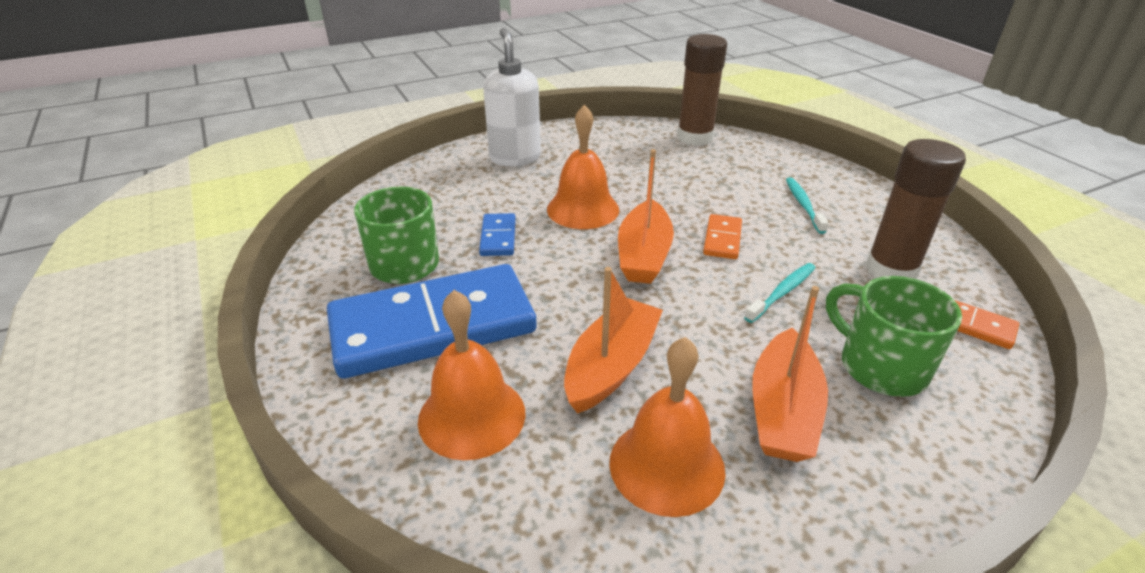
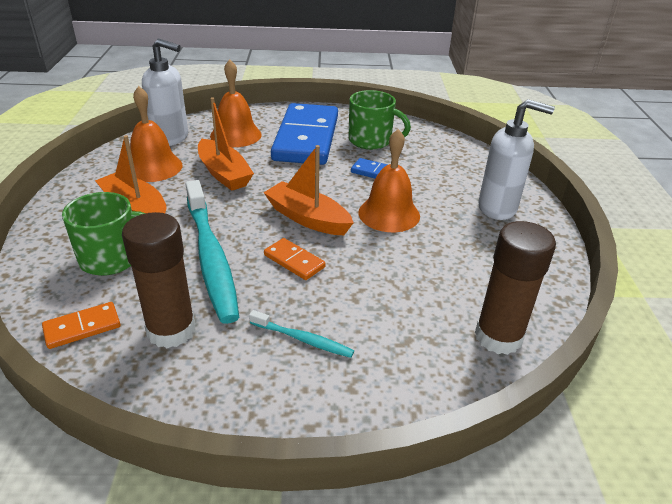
camera: 115 degrees right, 0 degrees up
(546, 510) = (171, 138): none -> white soap dispenser
(782, 292) = (211, 257): turquoise toothbrush -> turquoise toothbrush, size x2.17

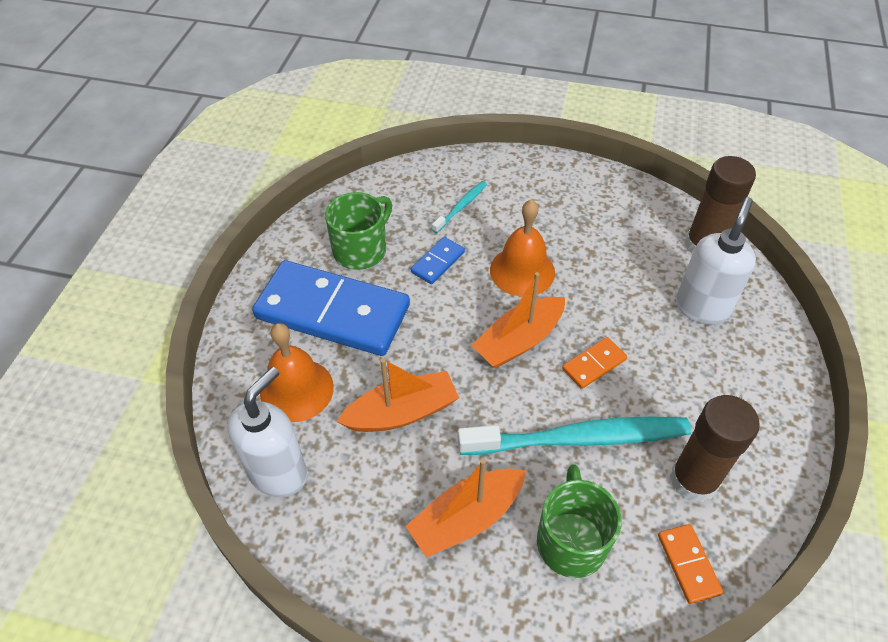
camera: 75 degrees left, 15 degrees up
(153, 167) = (362, 497): orange bell -> none
(303, 339) = (706, 375): turquoise toothbrush -> turquoise toothbrush (461, 207)
(498, 208) = (526, 188): white soap dispenser -> white soap dispenser (702, 307)

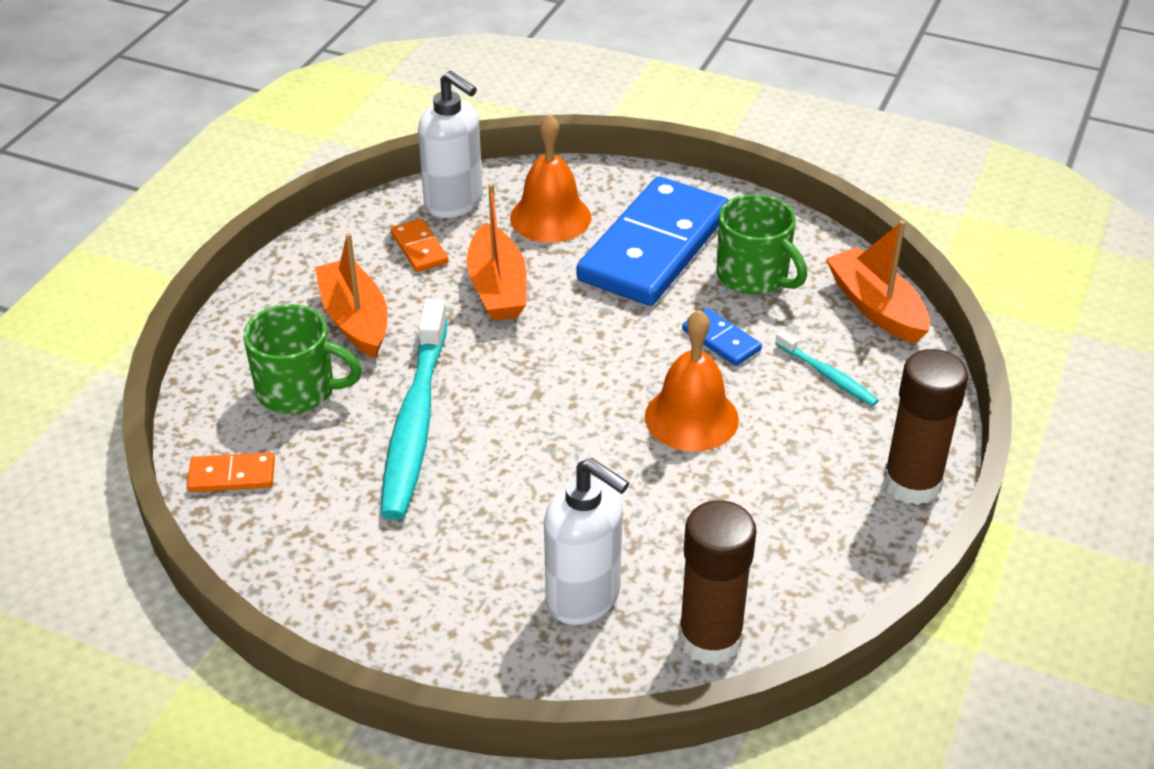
camera: 100 degrees right, 10 degrees down
(519, 341) = (572, 395): orange boat -> orange boat (876, 307)
(594, 364) = (516, 457): orange domino -> orange domino (419, 248)
(693, 480) = (325, 508): brown glue stick -> brown glue stick (912, 483)

